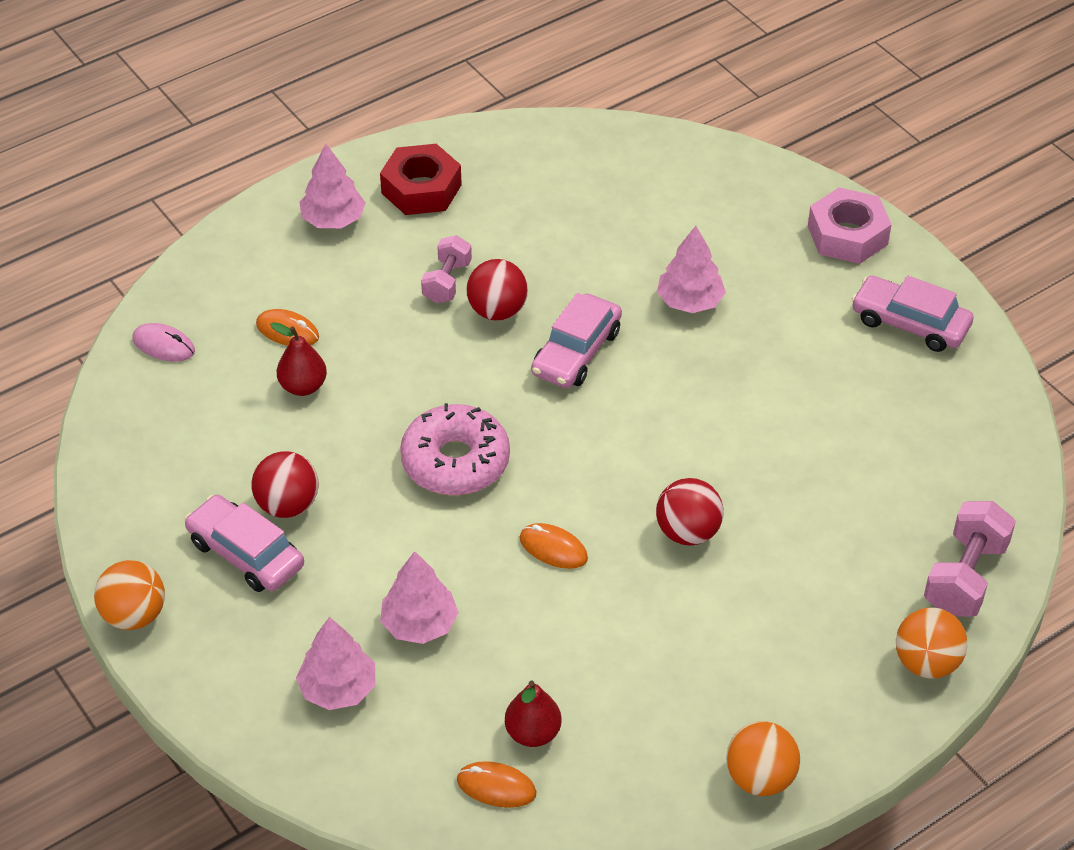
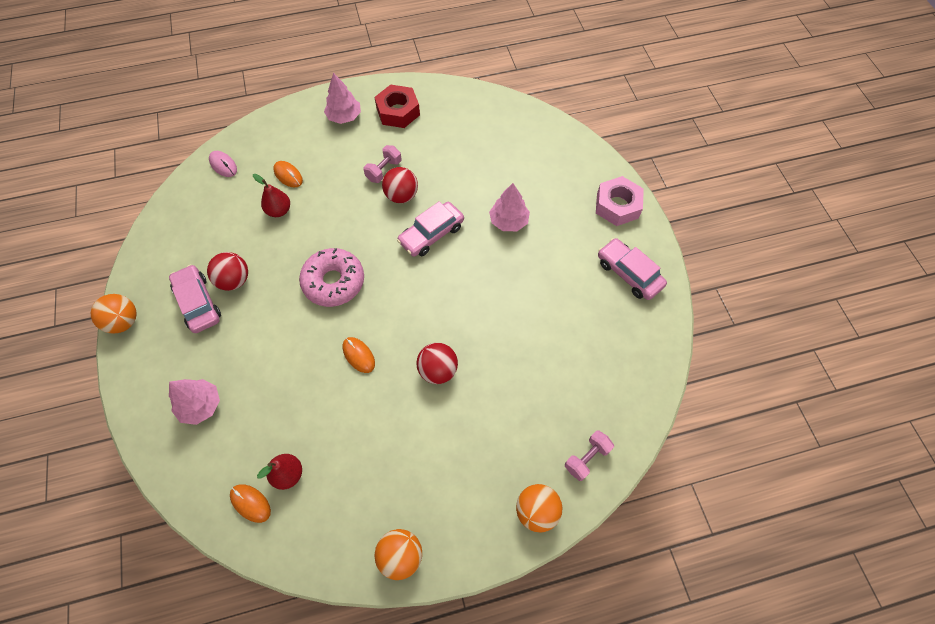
camera: 20 degrees right, 15 degrees up
(419, 624) = (263, 379): pink tree -> none
(965, 577) = (586, 458): pink dumbbell -> pink dumbbell, size x0.66

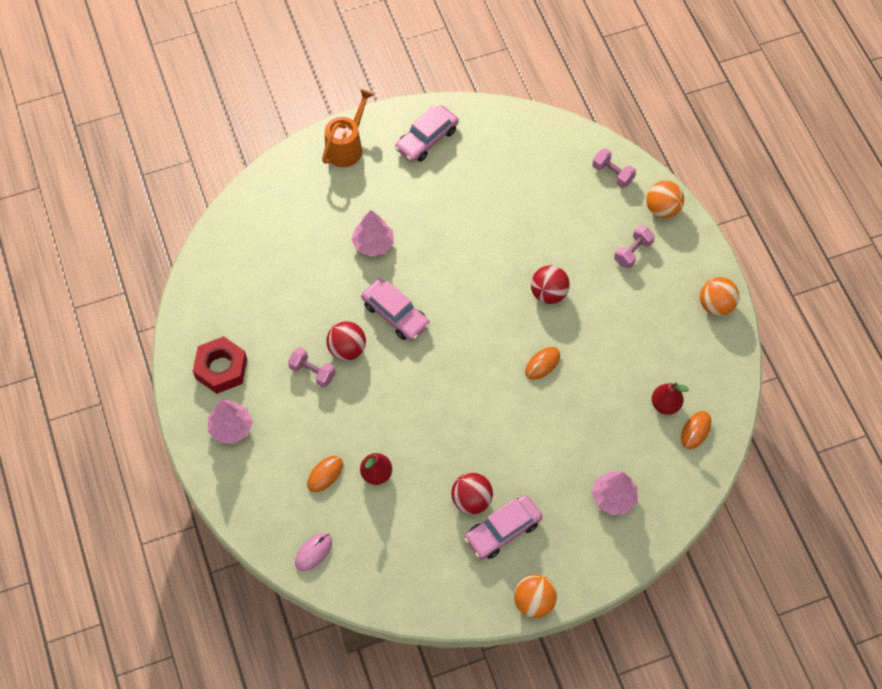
camera: 95 degrees left, 0 degrees up
(334, 282) = (463, 400): pink donut -> none
(480, 466) = (632, 252): none -> pink dumbbell
(617, 206) = (346, 147): pink nut -> orange watering can

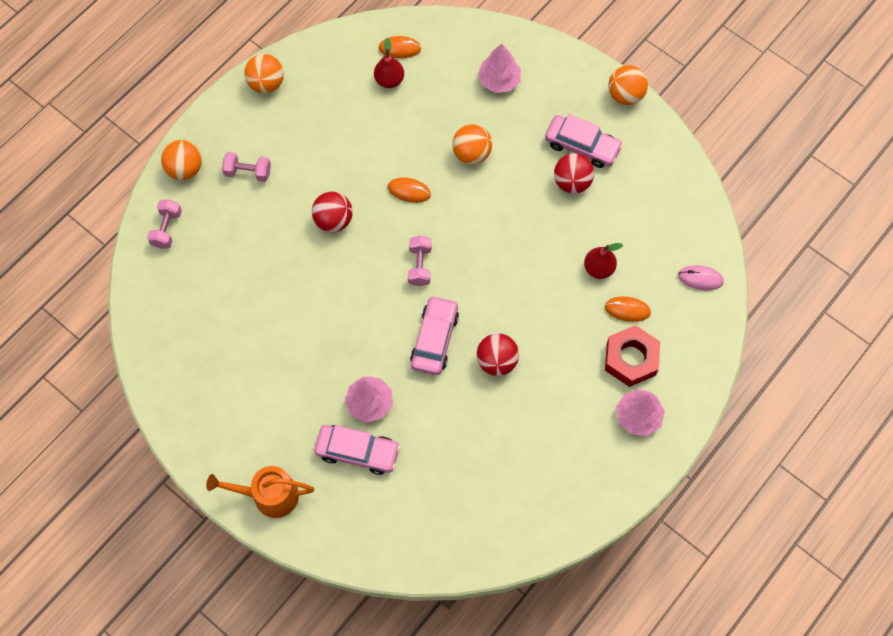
camera: 120 degrees left, 5 degrees up
(221, 368) = (587, 463): red nut -> red nut (631, 359)
(312, 372) = (538, 378): pink dumbbell -> pink dumbbell (420, 266)
(427, 139) = (216, 421): pink car -> pink car (357, 452)
(549, 433) = (471, 154): none -> orange ball

